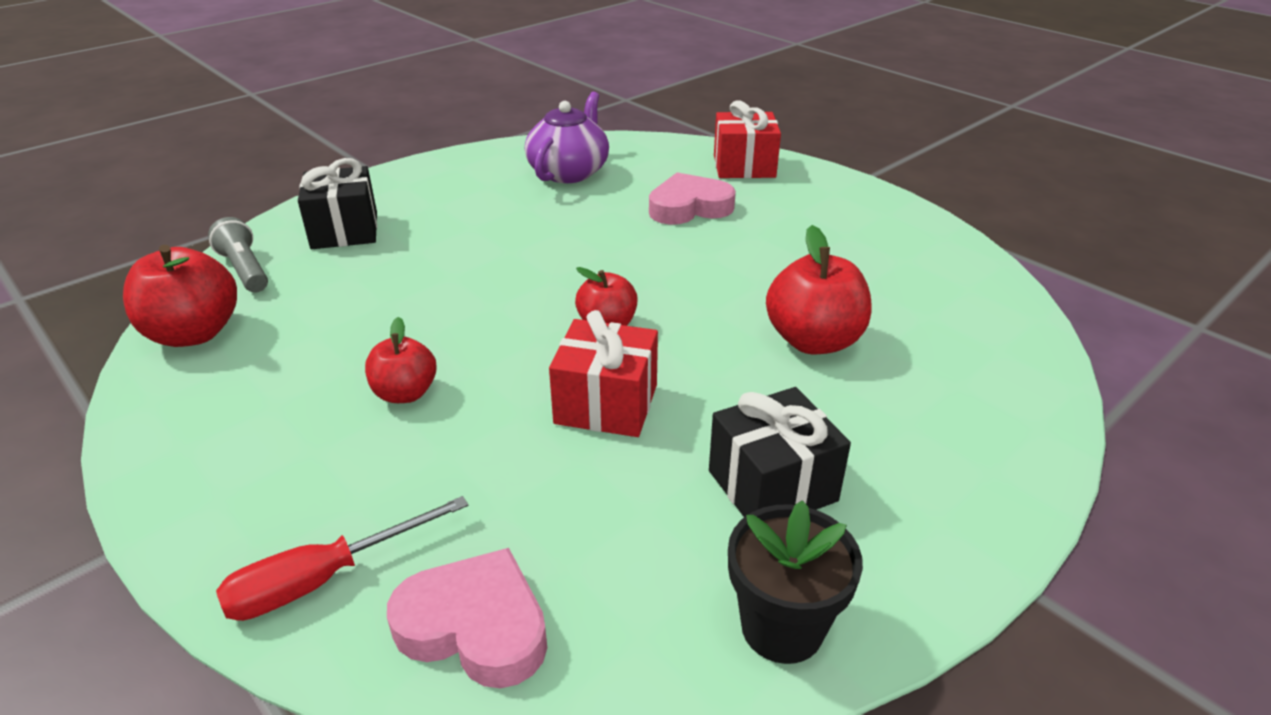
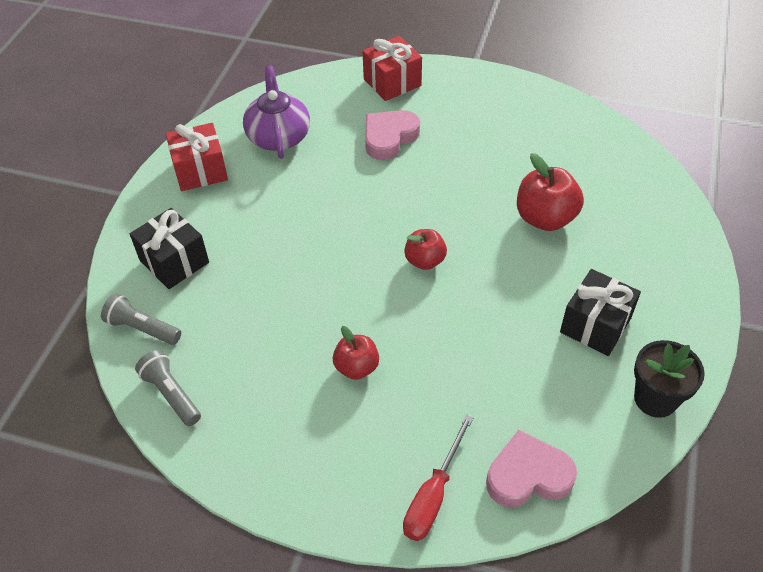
camera: 30 degrees left, 15 degrees up
(194, 333) = (171, 394): red apple -> grey flashlight
(606, 404) = (474, 317): red gift -> red gift (200, 171)

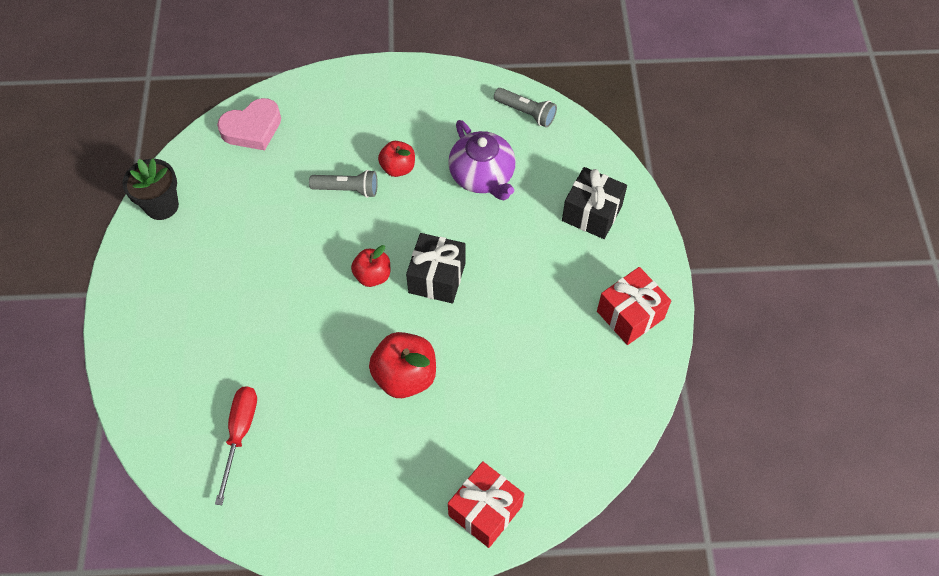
camera: 160 degrees right, 10 degrees up
(142, 328) = (579, 152): grey flashlight -> grey flashlight (347, 189)
(278, 136) = (576, 383): purple teapot -> purple teapot (482, 176)
(389, 138) = (457, 417): pink heart -> none
(433, 495) = (315, 100): red screwdriver -> red screwdriver (240, 434)
(545, 218) = (269, 355): red apple -> red apple (405, 376)
(595, 325) = (212, 254): black gift -> black gift (437, 277)

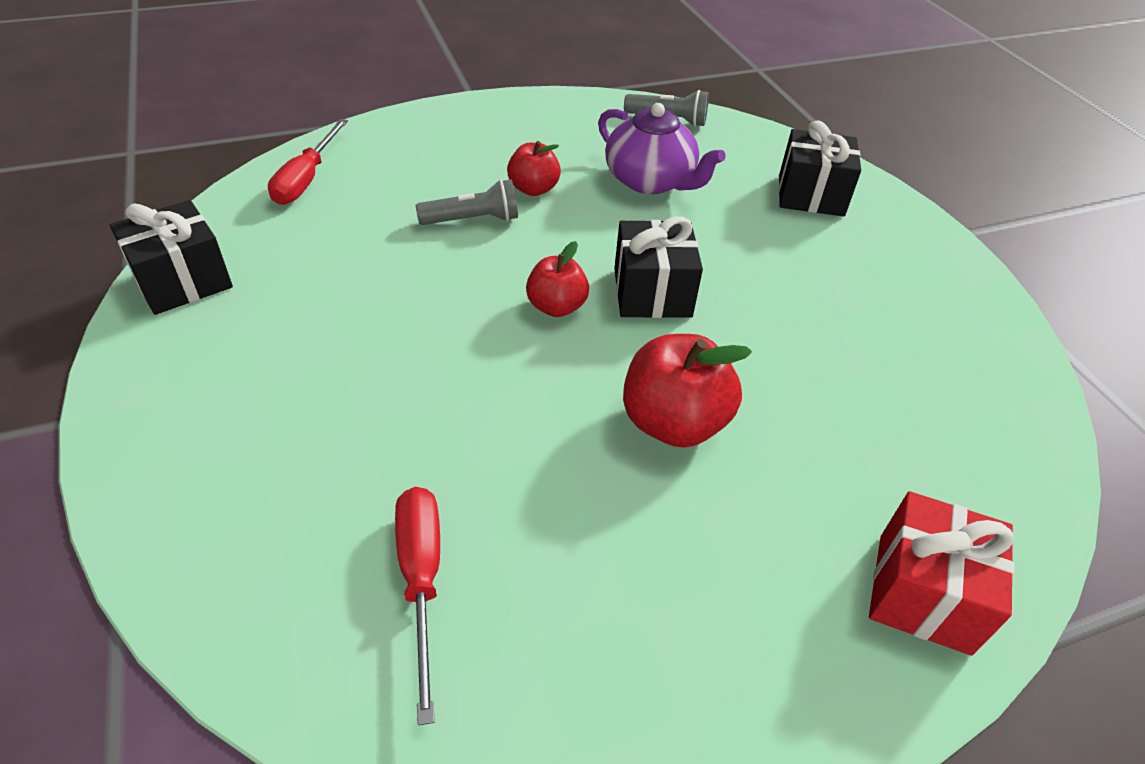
camera: 20 degrees left, 15 degrees down
(162, 206) = (182, 281): black flower pot -> black gift
(252, 128) = (306, 179): pink heart -> red screwdriver
(630, 315) = (937, 286): red gift -> none

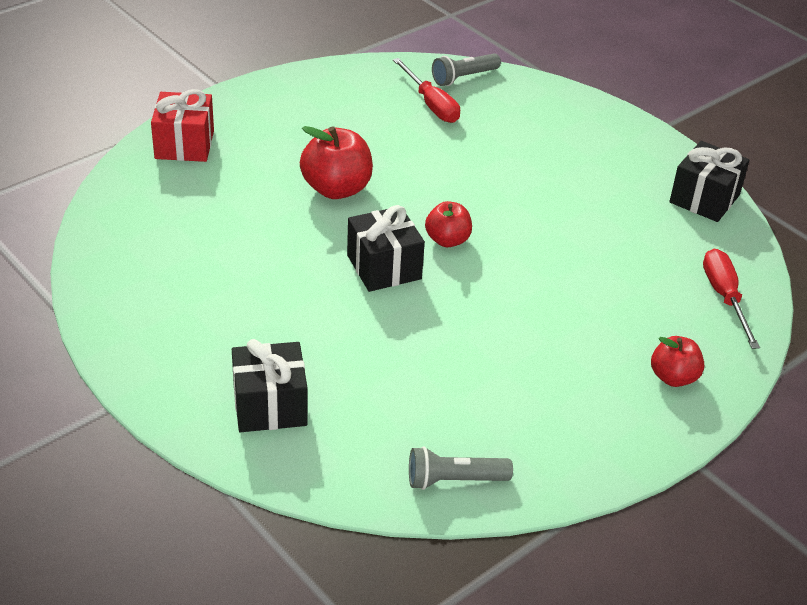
camera: 160 degrees right, 5 degrees down
(473, 220) = (559, 294): grey flashlight -> grey flashlight (463, 77)
(533, 189) = (533, 339): red apple -> red apple (673, 377)
(651, 181) = (433, 379): purple teapot -> none

